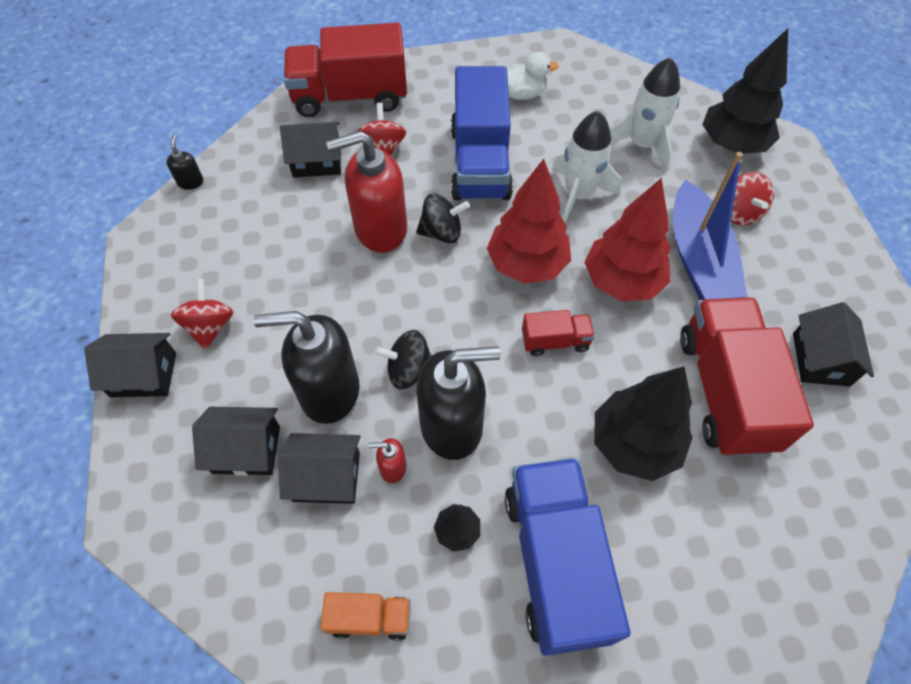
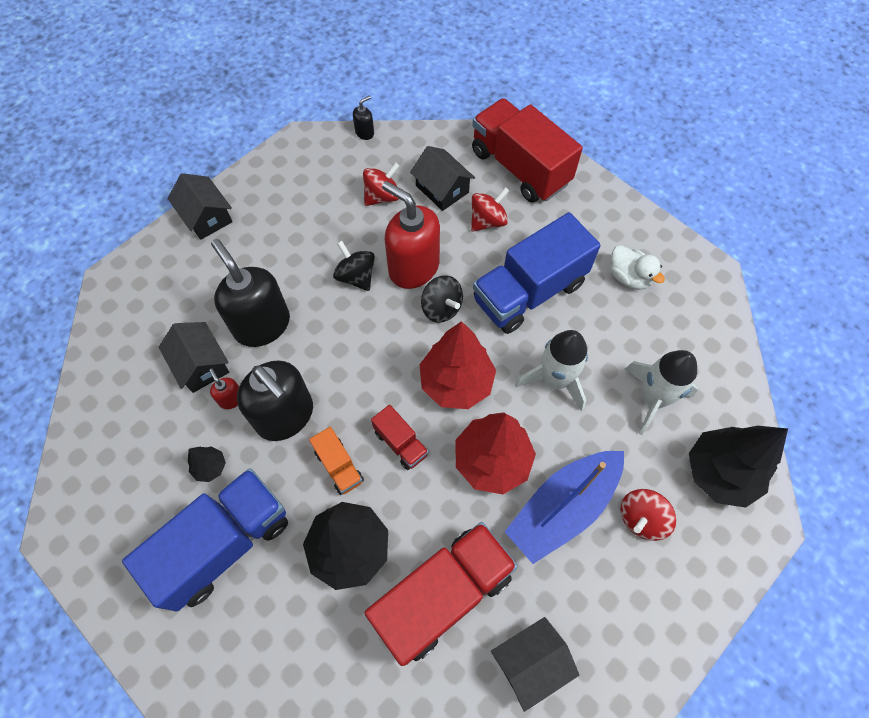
camera: 55 degrees right, 5 degrees up
(210, 326) = (263, 225): red spinning top -> red spinning top (382, 196)
(246, 450) = (192, 307): black house -> none
(370, 618) = (124, 451): orange truck -> orange truck (339, 466)
(409, 371) = (309, 362): black spinning top -> black spinning top (356, 276)

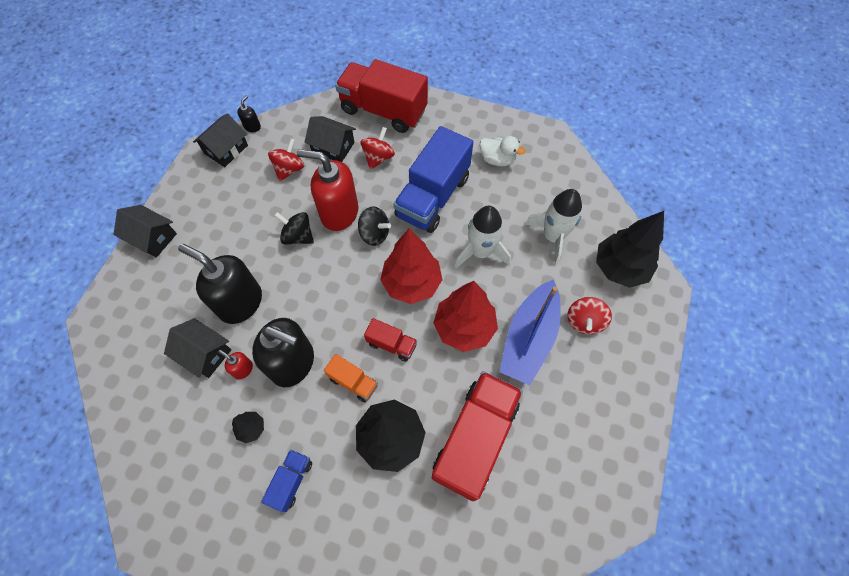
camera: 25 degrees left, 0 degrees up
(224, 544) = (291, 481): blue truck -> blue truck, size x0.47
(530, 663) = (558, 455): black house -> black house (226, 149)

